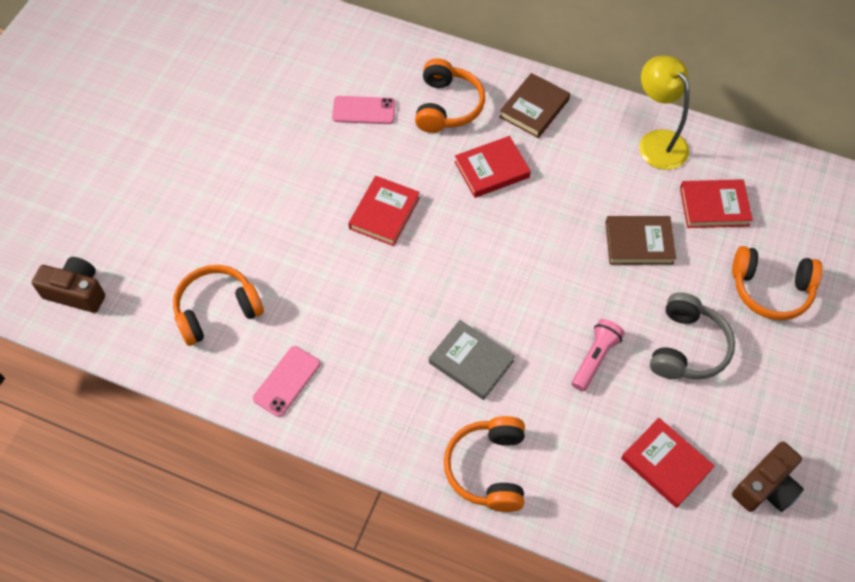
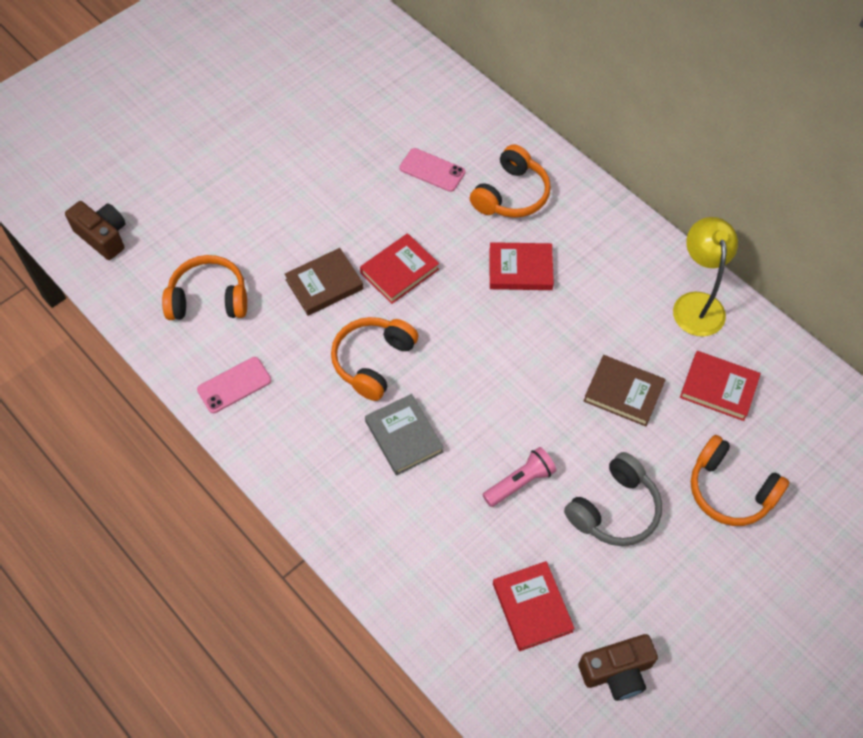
camera: 25 degrees right, 0 degrees up
(488, 468) = (366, 538): orange headphones -> orange headphones (373, 361)
(534, 108) = (593, 227): brown book -> brown book (324, 284)

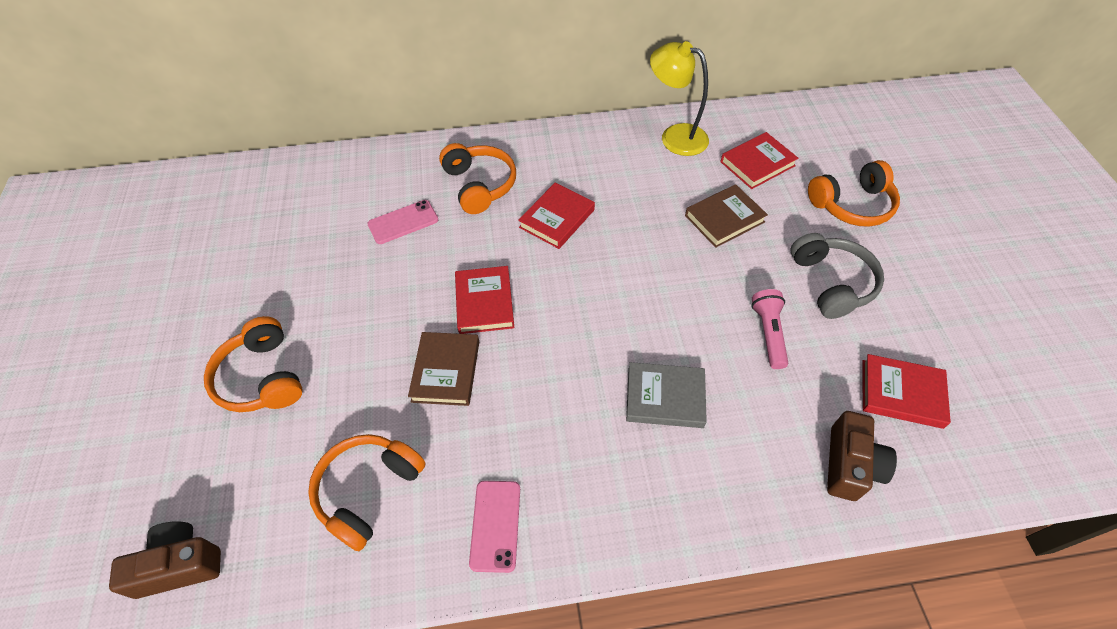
camera: 55 degrees left, 5 degrees down
(373, 361) = (564, 378): orange headphones -> orange headphones (262, 377)
(617, 672) = (991, 365): brown camera -> brown camera (850, 465)

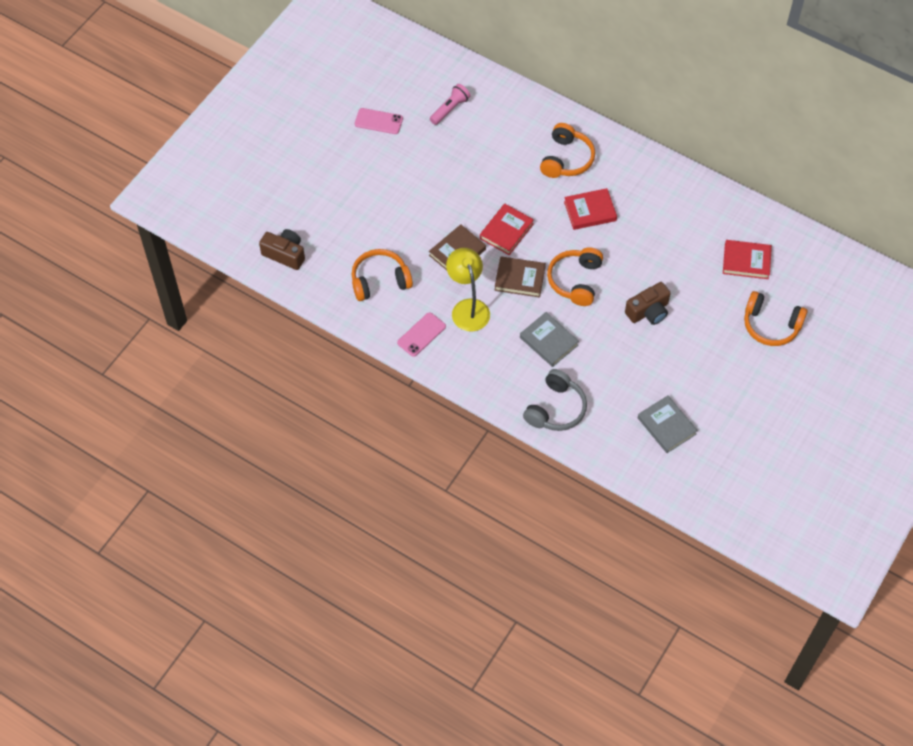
camera: 40 degrees right, 5 degrees up
(262, 377) = (370, 193): orange headphones -> orange headphones (575, 281)
(403, 222) = (504, 153): pink phone -> pink phone (378, 121)
(675, 136) = (717, 208): yellow lamp -> yellow lamp (468, 308)
(724, 219) = (685, 279): brown book -> brown book (519, 279)
(768, 333) = (635, 352): pink flashlight -> pink flashlight (450, 109)
(831, 283) = (701, 354): grey headphones -> grey headphones (556, 409)
(850, 465) = (602, 431): brown camera -> brown camera (648, 311)
(901, 393) = (666, 426): red book -> grey book

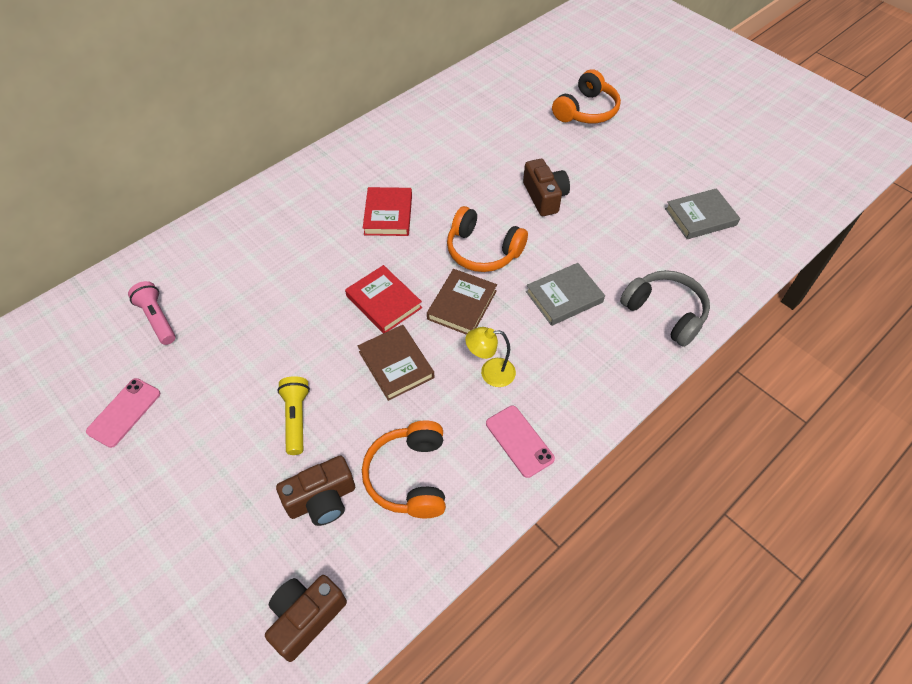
camera: 75 degrees left, 5 degrees down
(352, 240) = (322, 500): none -> brown camera
(401, 210) = (296, 418): none -> yellow flashlight
(468, 308) = (490, 373): yellow lamp -> yellow lamp, size x0.63
(566, 159) = (303, 218): orange headphones -> none
(746, 261) = (503, 109): red book -> none

